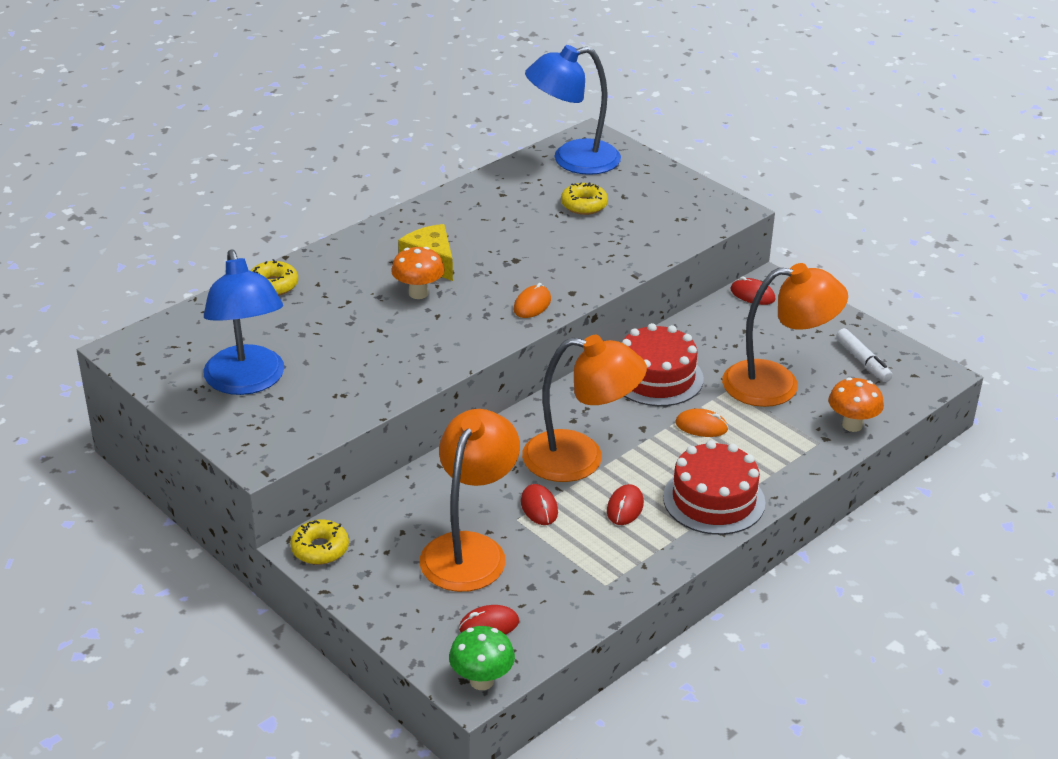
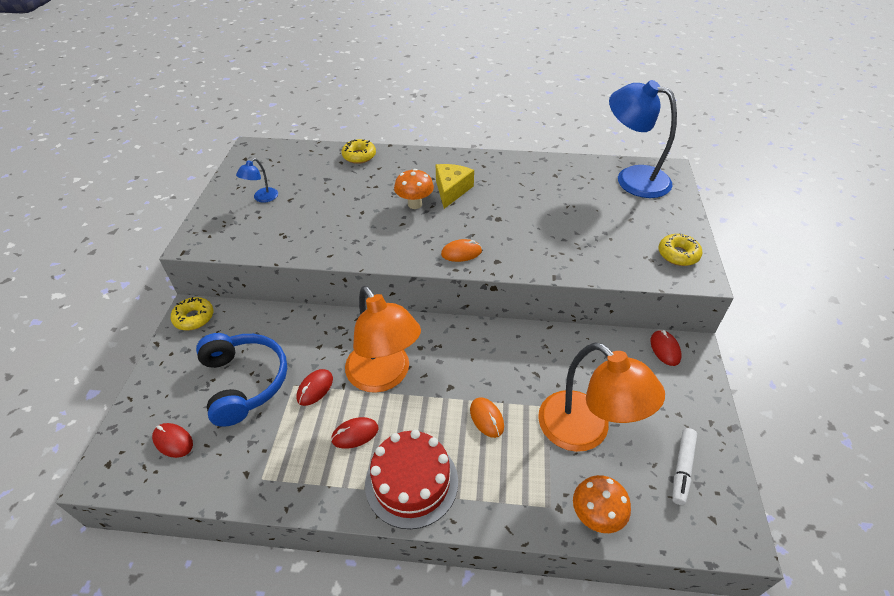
camera: 50 degrees right, 10 degrees up
(247, 382) = (262, 198): blue lamp -> blue lamp, size x0.44
(470, 549) = (244, 382): orange lamp -> blue headphones
(481, 681) = (112, 475): green mushroom -> none
(584, 205) = (595, 210): yellow donut -> yellow donut (678, 254)
(656, 377) = (511, 359): red cake -> none

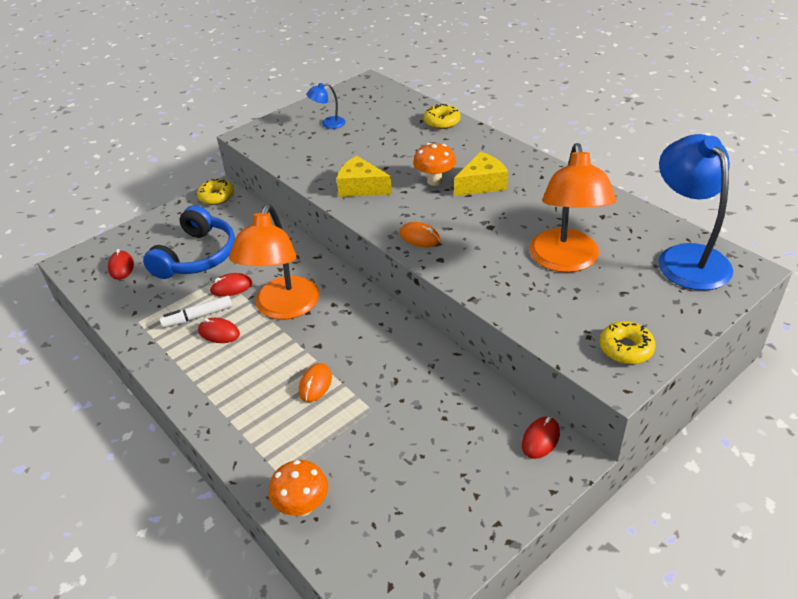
camera: 45 degrees right, 5 degrees down
(363, 237) = (361, 187): none -> yellow cheese
(411, 482) = (214, 387): red cake -> none
(585, 431) = (376, 447): orange lamp -> orange lamp (565, 261)
(682, 468) = (417, 533): white marker -> white marker (198, 317)

